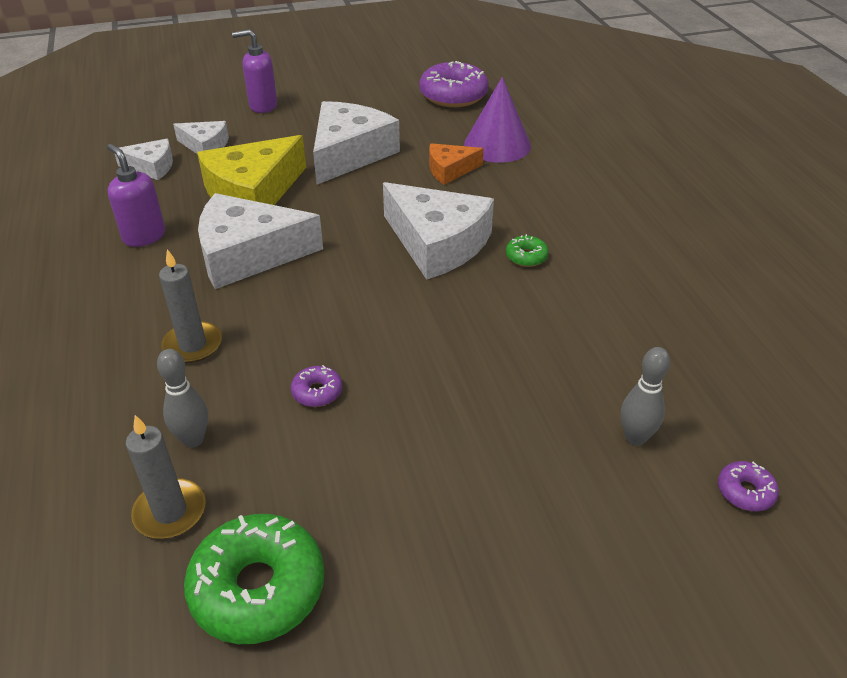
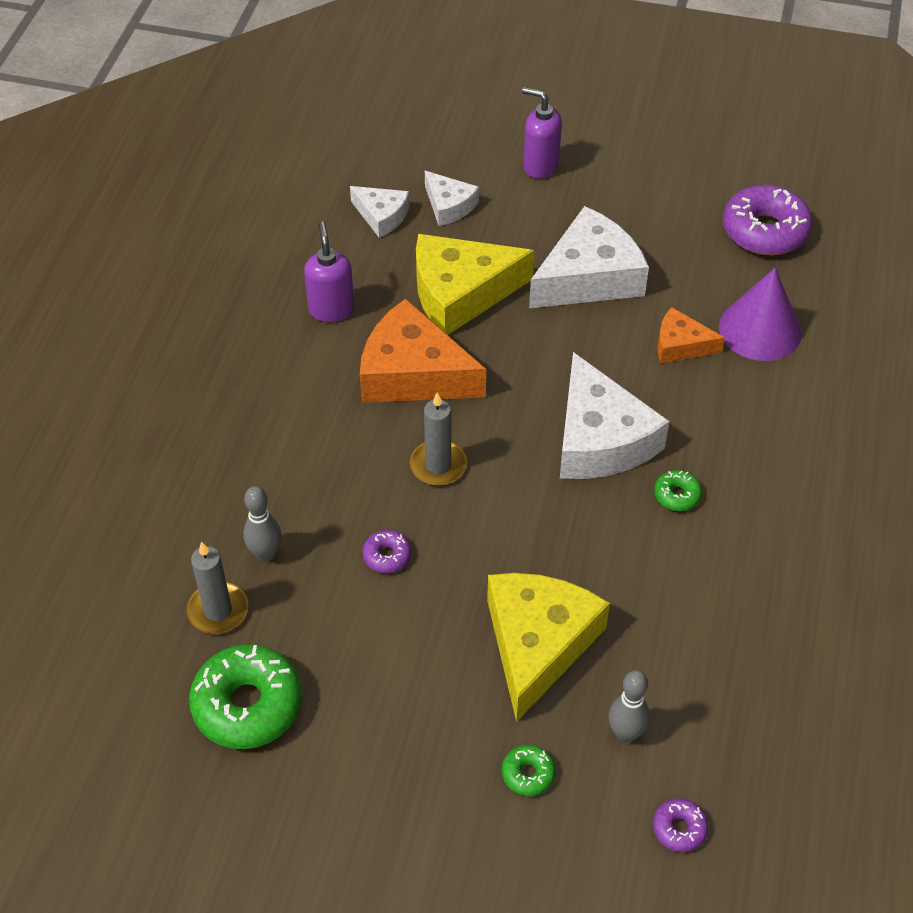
camera: 30 degrees right, 10 degrees up
(193, 345) = (312, 457): grey candle -> grey candle (438, 465)
(248, 254) = (413, 373): white cheese -> orange cheese
(505, 402) = (538, 644): none -> yellow cheese
(583, 512) = (528, 774): none -> green donut

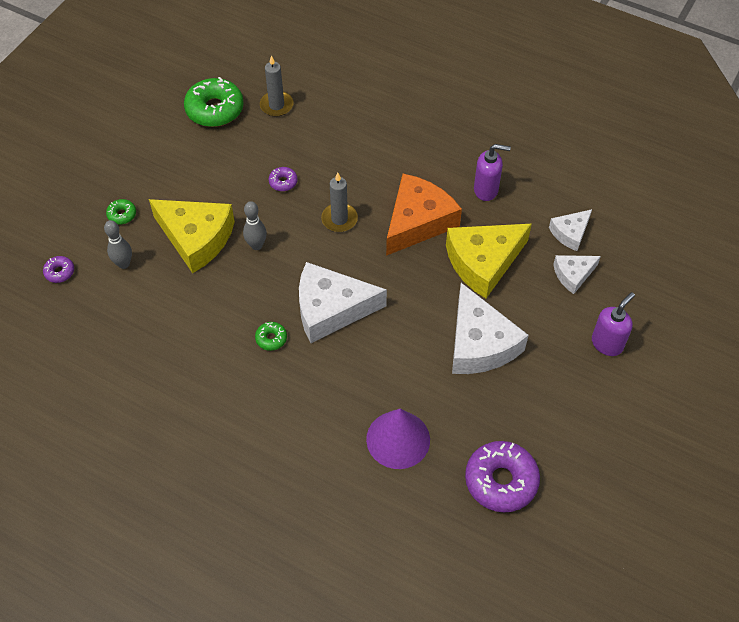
camera: 105 degrees right, 5 degrees up
(266, 554) = (305, 130): grey bowling pin -> grey bowling pin (256, 245)
(460, 293) = (483, 262): yellow cheese -> yellow cheese turned 120 degrees counterclockwise
(680, 345) = (398, 382): orange cheese -> none

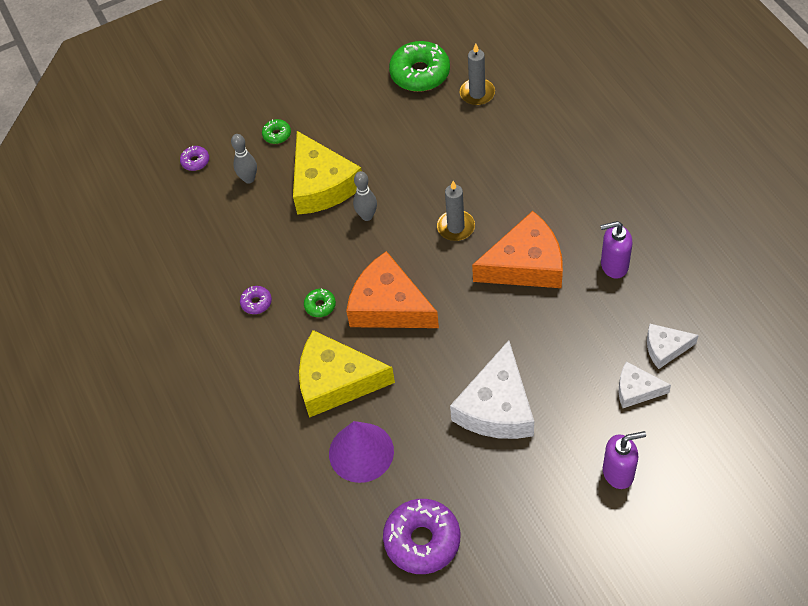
camera: 40 degrees right, 0 degrees up
(283, 182) = (431, 169): purple donut -> purple donut (256, 302)
(331, 309) = (389, 305): white cheese -> orange cheese
(483, 262) = (557, 333): yellow cheese -> yellow cheese (336, 381)
(486, 190) = (614, 265): purple soap dispenser -> purple soap dispenser turned 135 degrees clockwise

